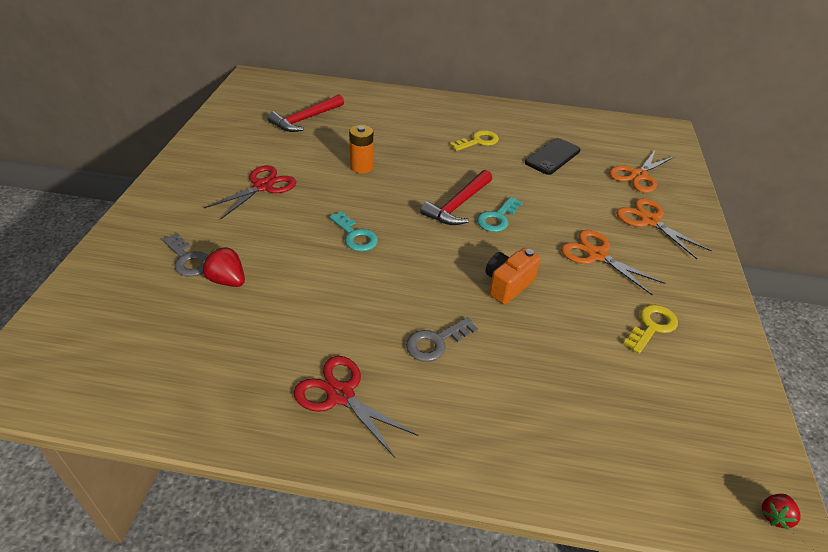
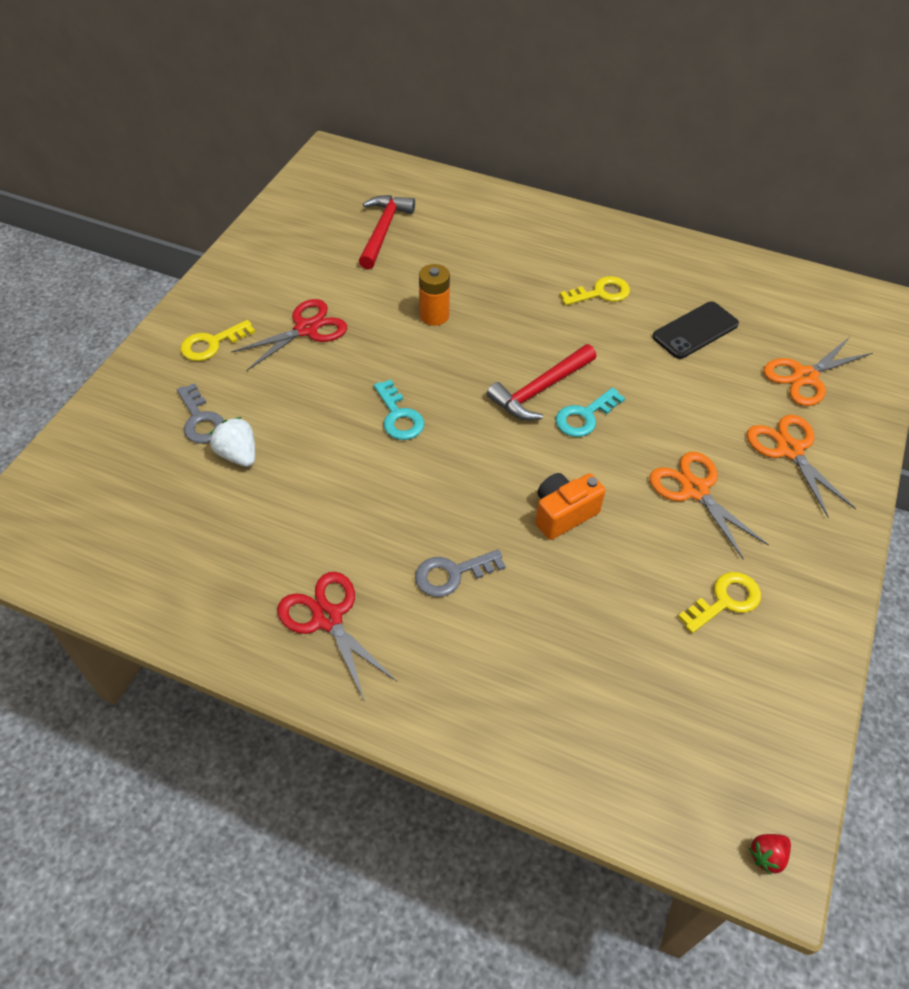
camera: 15 degrees right, 10 degrees up
(185, 205) = (211, 344): none -> yellow key
(227, 280) = (238, 455): red strawberry -> white strawberry
(305, 119) = (383, 231): red hammer -> red hammer turned 135 degrees clockwise

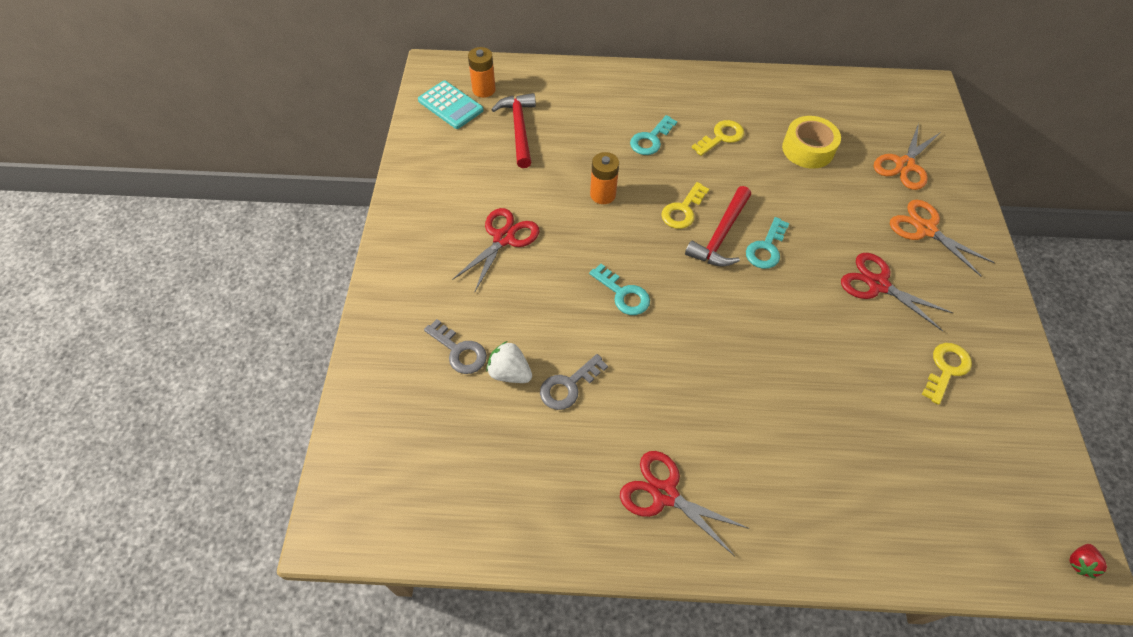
camera: 20 degrees left, 5 degrees up
(211, 344) = (429, 277): yellow key -> yellow key (683, 210)
(326, 192) = (450, 105): none -> turquoise calculator
(369, 185) = (484, 90): none -> orange battery
(452, 574) = (740, 419): grey key -> grey key (568, 386)
(519, 276) = (650, 139): none -> turquoise key
(563, 514) = (795, 337): orange camera -> none
(695, 330) = (808, 149): black phone -> yellow tape
(695, 490) = (878, 284): orange scissors -> red scissors

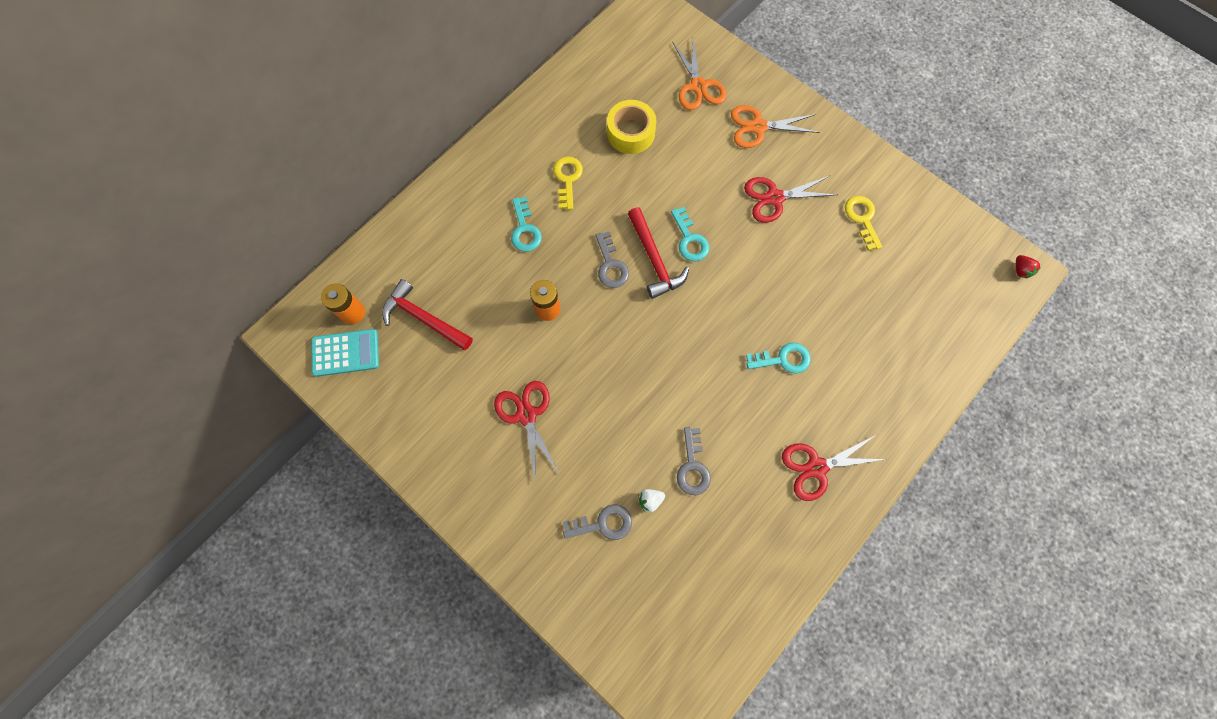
camera: 50 degrees left, 15 degrees up
(509, 372) = (650, 500): white strawberry -> white strawberry, size x0.65
(623, 294) = (648, 368): turquoise key -> turquoise key (783, 359)
(683, 210) = (611, 265): yellow key -> grey key

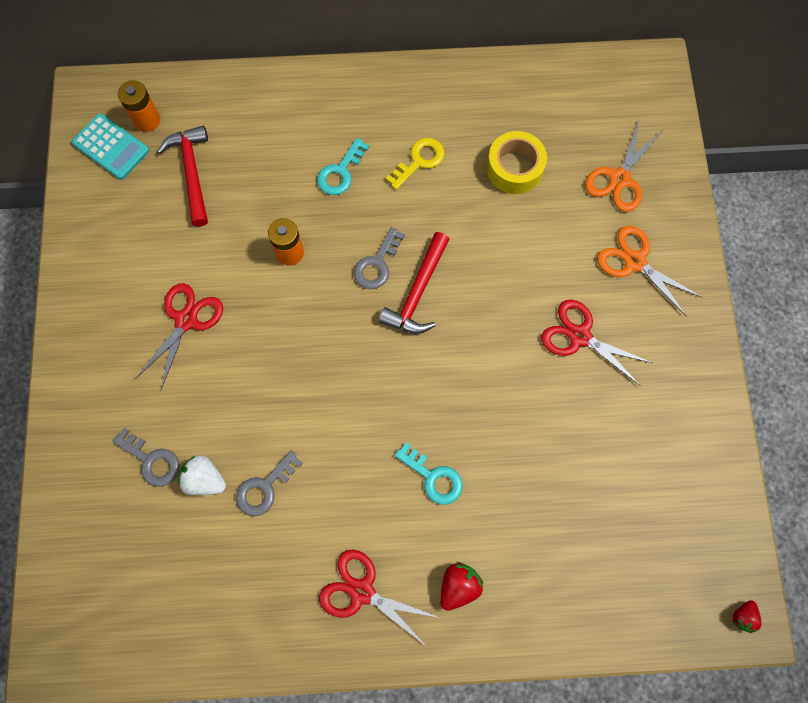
camera: 45 degrees right, 0 degrees up
(650, 500) = (205, 479): white strawberry -> white strawberry, size x1.55
(690, 239) = (465, 303): turquoise key -> none
(862, 218) = (640, 428): yellow key -> none
(865, 407) = (458, 586): none -> red strawberry

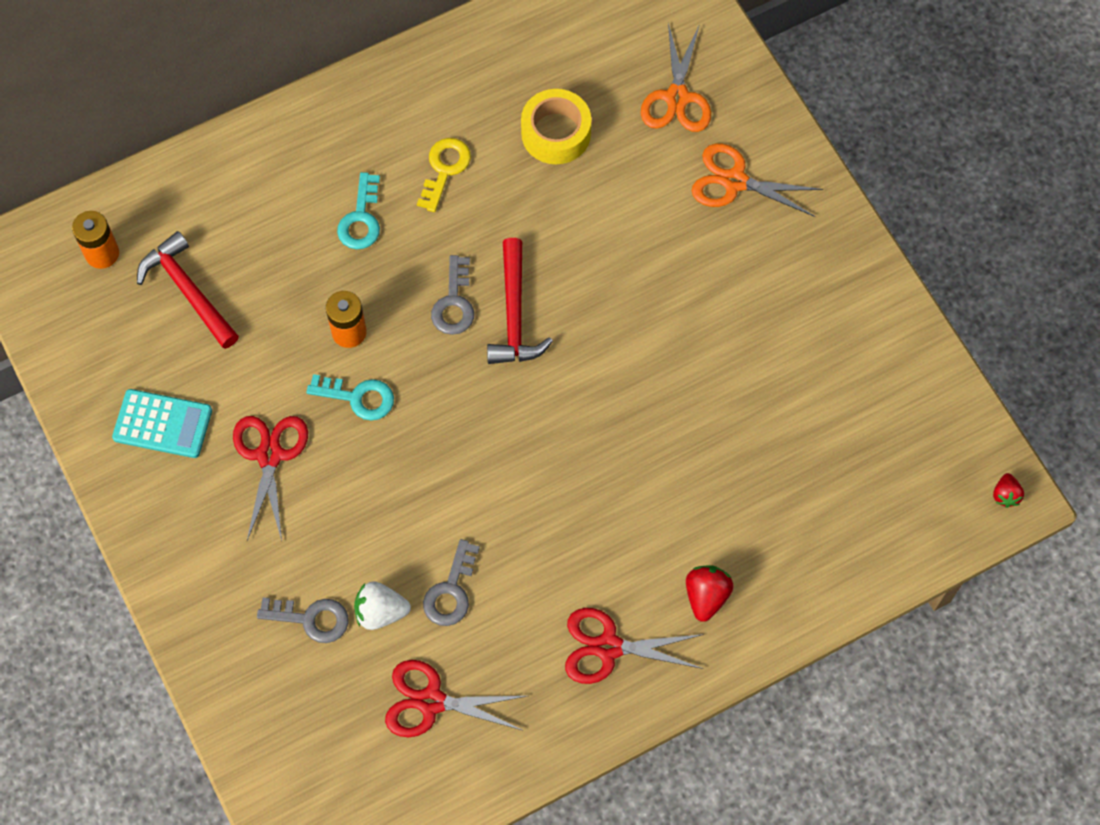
camera: 25 degrees left, 5 degrees down
(111, 147) = (75, 301): turquoise calculator -> turquoise calculator (162, 424)
(433, 477) = (627, 500): turquoise key -> turquoise key (358, 397)
(579, 336) = (712, 286): red scissors -> red scissors (431, 701)

